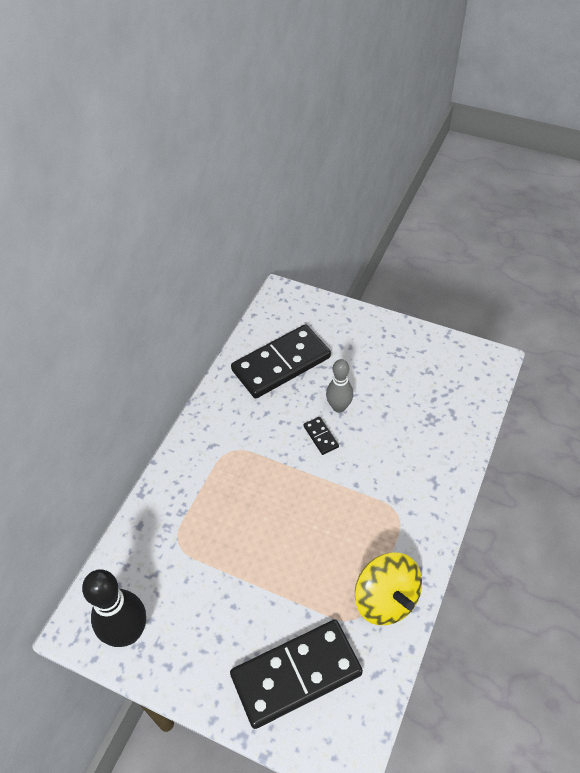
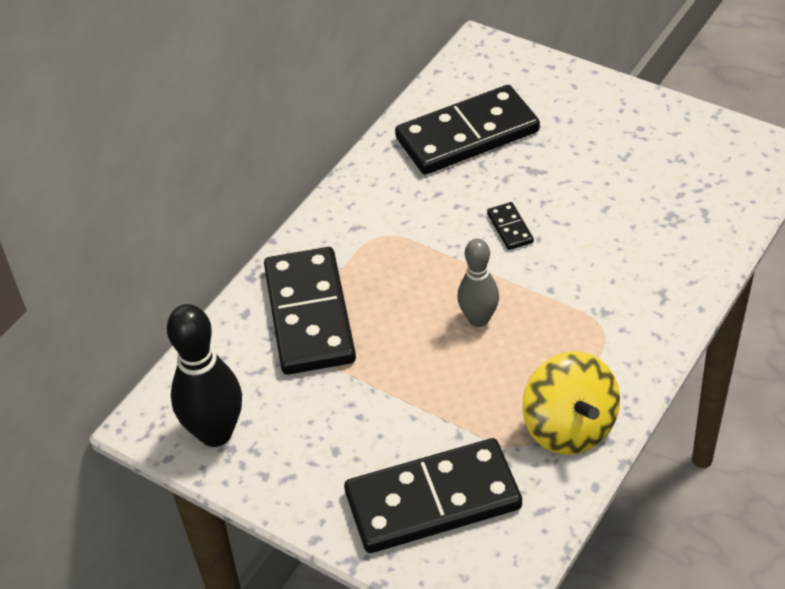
camera: 10 degrees right, 5 degrees down
(186, 522) = (309, 315): none -> black domino
(339, 407) = (541, 194): grey bowling pin -> grey bowling pin (478, 319)

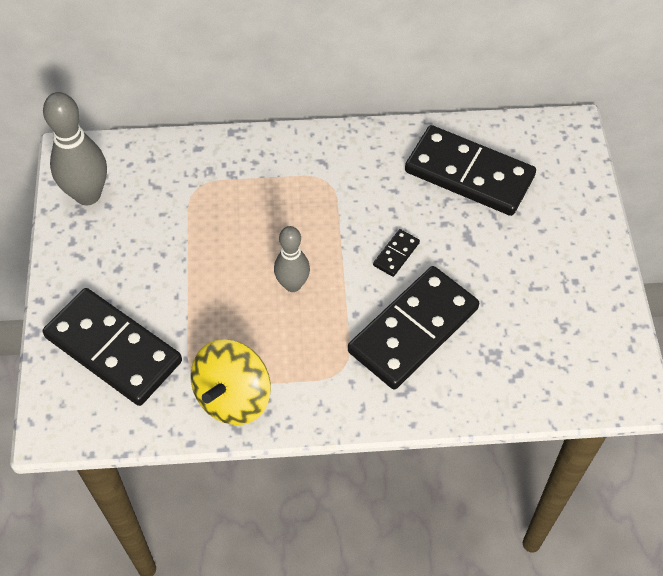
camera: 50 degrees right, 10 degrees up
(215, 433) = (87, 195): black bowling pin -> grey bowling pin
(309, 315) = (222, 184): black domino -> black domino (413, 330)

